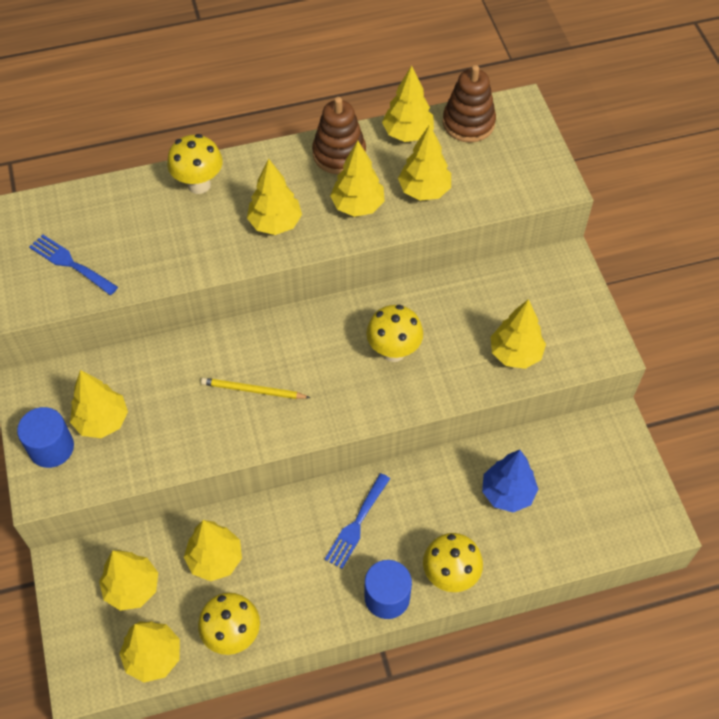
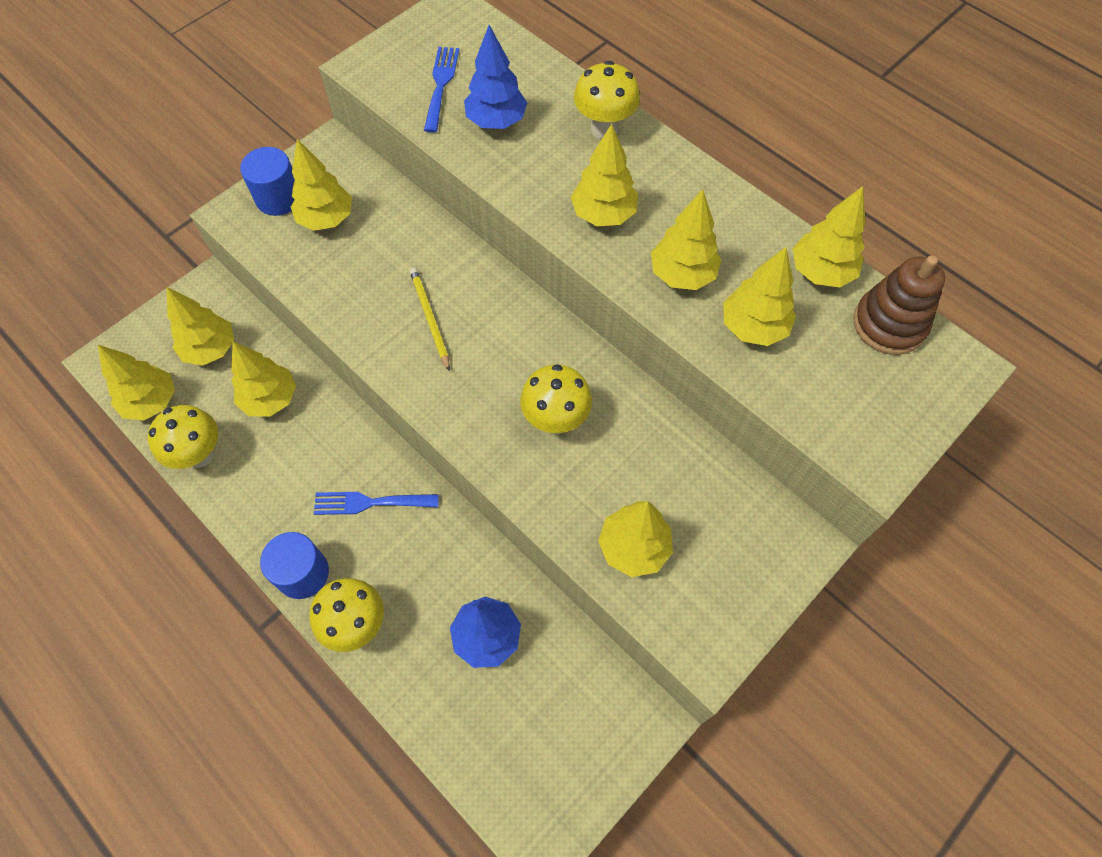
camera: 60 degrees right, 5 degrees up
(138, 245) = (496, 121): none -> blue tree
(339, 154) = (738, 223): brown stacking toy -> none

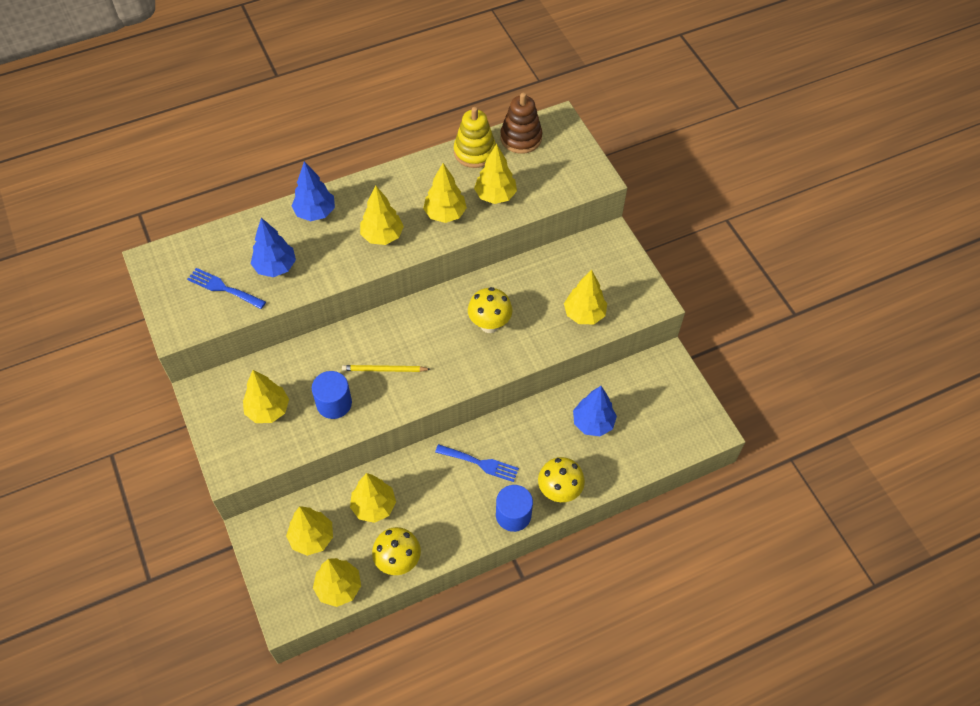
camera: 70 degrees left, 5 degrees down
(278, 198) = (231, 436): blue cylinder -> blue cylinder (334, 403)
(370, 503) = (480, 463): blue fork -> blue fork turned 90 degrees counterclockwise
(604, 129) = (315, 212): yellow mushroom -> blue tree
(821, 272) = (474, 152): yellow tree -> yellow stacking toy

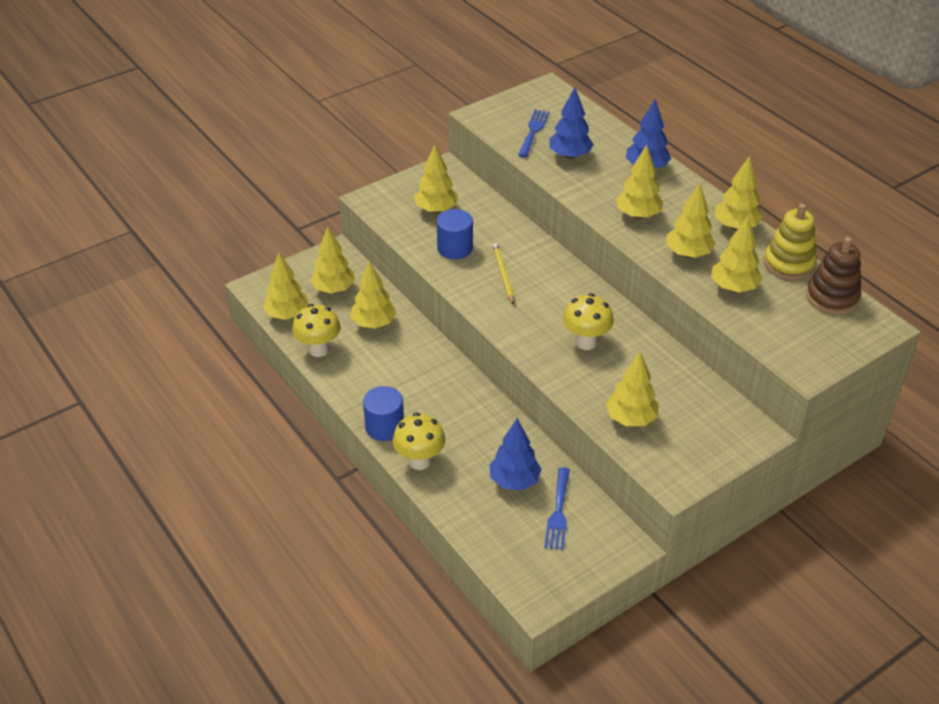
camera: 80 degrees right, 15 degrees down
(418, 172) = (736, 226): none -> yellow tree
(480, 463) = (439, 393): blue fork -> blue fork (558, 512)

